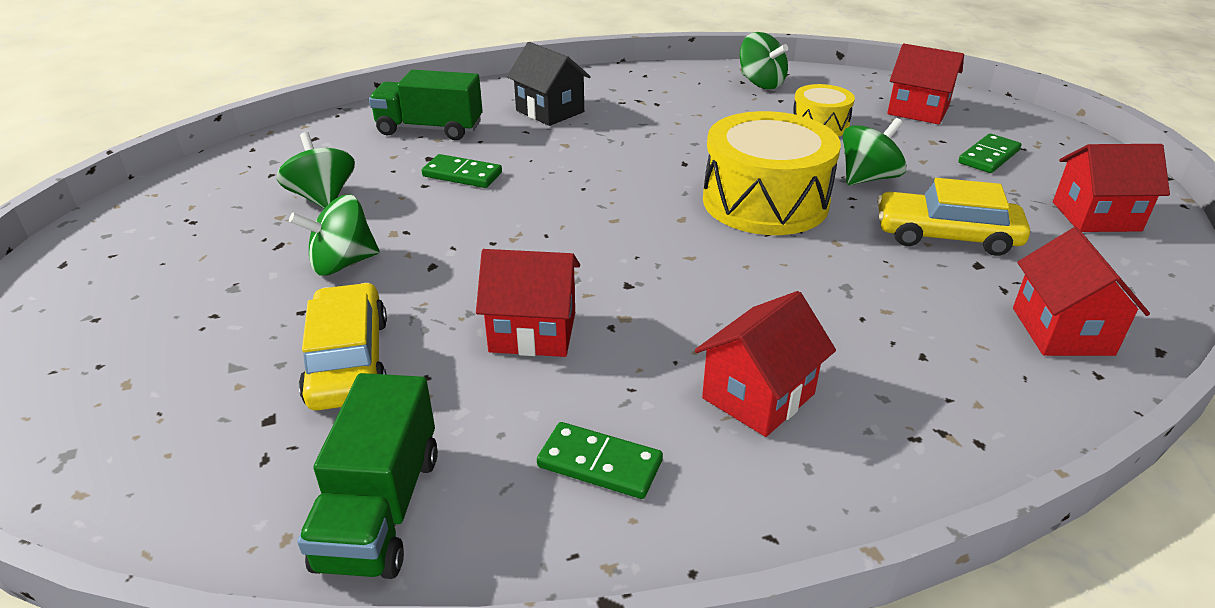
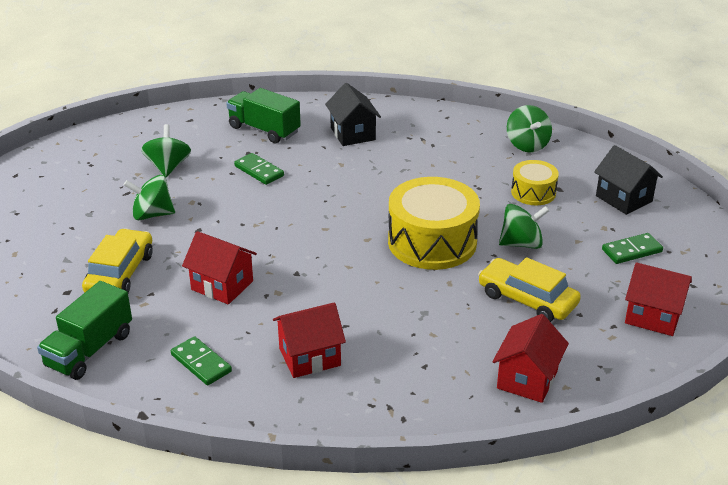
camera: 25 degrees right, 0 degrees up
(918, 111) = (623, 199): red house -> black house

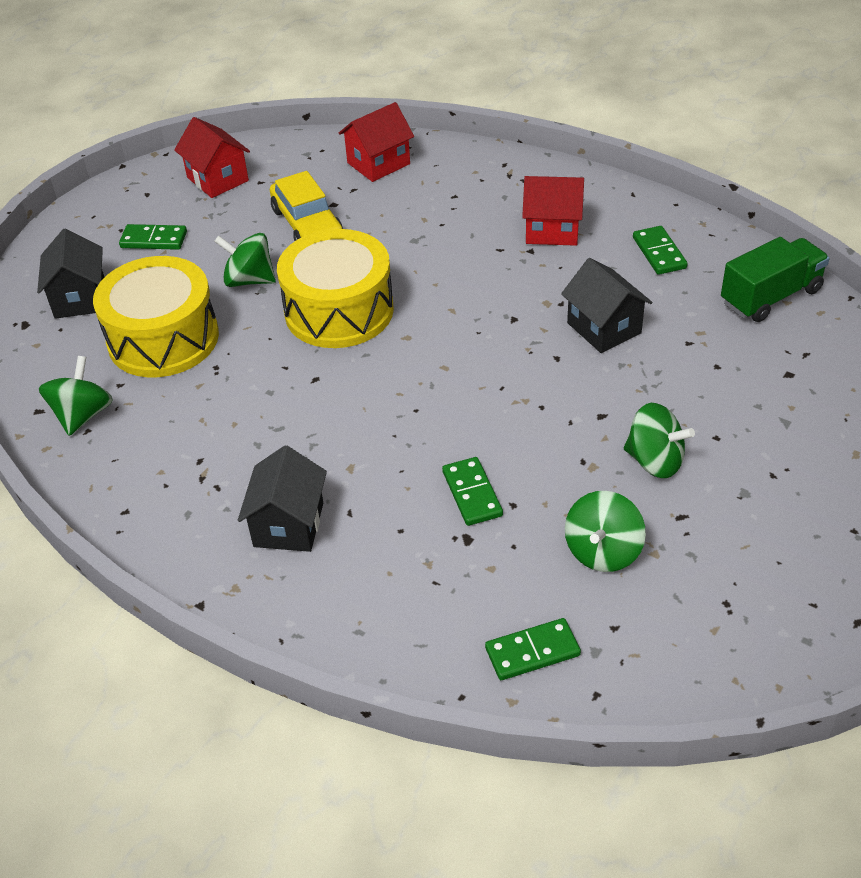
camera: 150 degrees left, 10 degrees up
(120, 273) = (719, 380): yellow car -> none
(188, 124) = (532, 651): none -> green domino
(222, 285) = (604, 328): red house -> black house
(264, 130) = (414, 586): green truck -> none
(533, 192) = (163, 339): yellow drum -> yellow drum, size x1.87

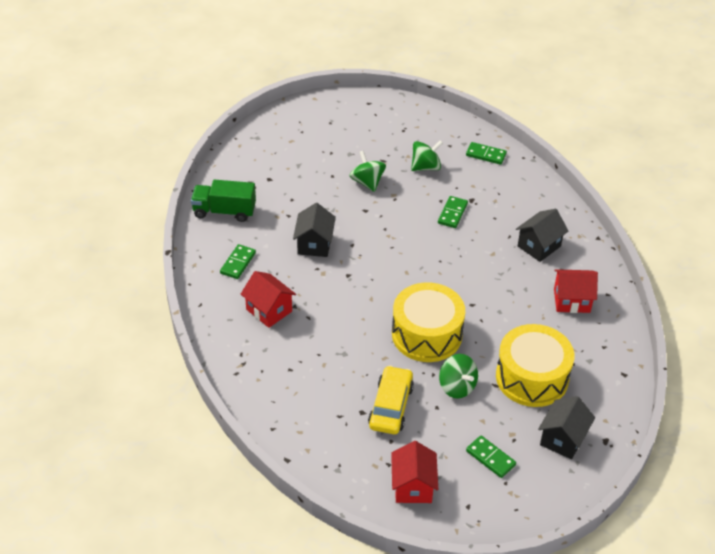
camera: 145 degrees left, 0 degrees up
(83, 415) = (602, 356): green spinning top -> none
(378, 163) = (304, 427): red house -> red house (572, 300)

